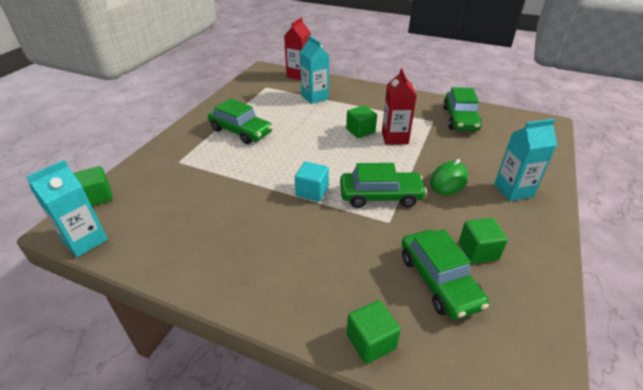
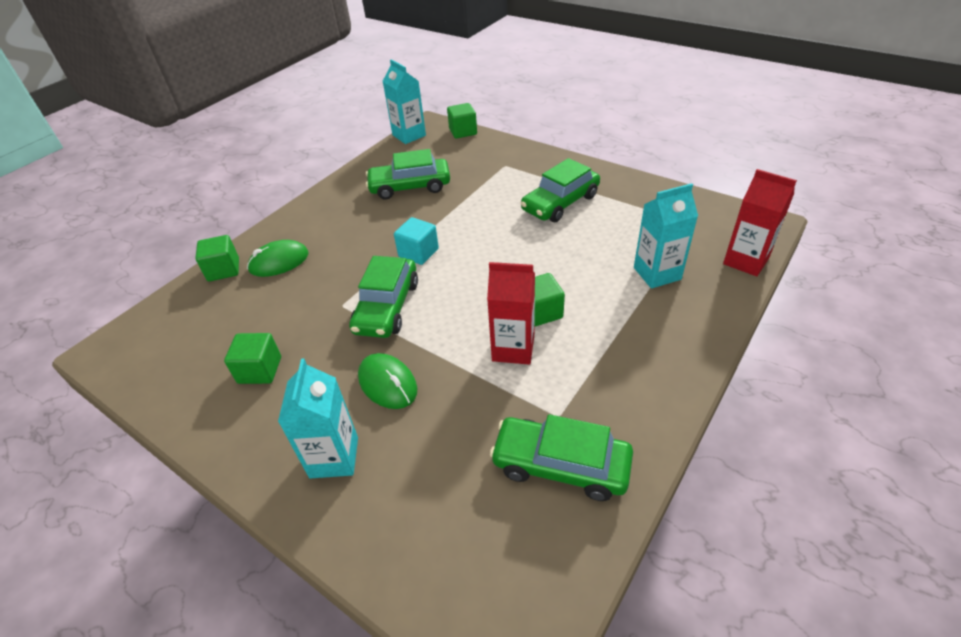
camera: 105 degrees right, 5 degrees up
(345, 289) = (279, 262): none -> green mouse
(438, 280) = (247, 325): green car -> green car (410, 186)

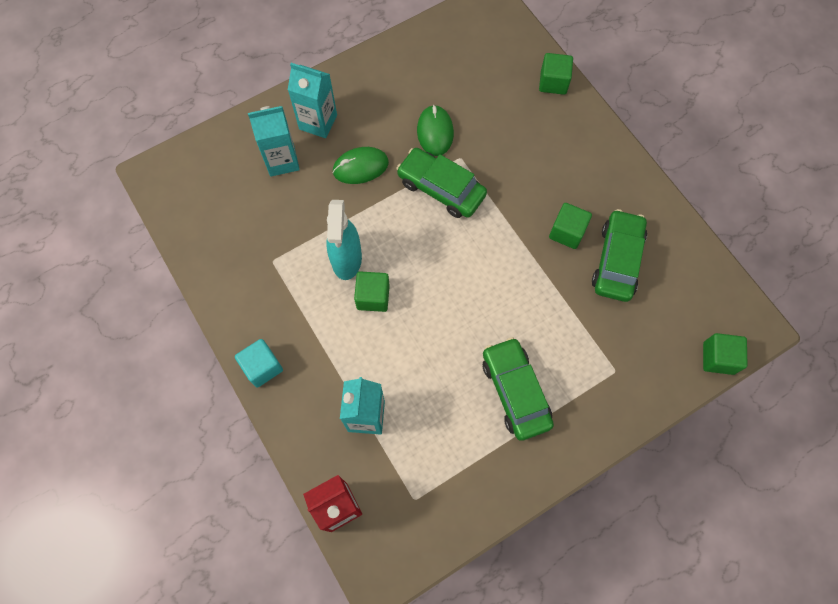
camera: 110 degrees right, 25 degrees up
(260, 370) = (418, 93): green cube -> green cube (567, 232)
(279, 262) = (543, 123): green mouse -> green mouse (435, 132)
(409, 135) = (735, 295): turquoise carton -> turquoise carton (282, 160)
(418, 253) = (499, 233): turquoise cube -> turquoise cube (262, 367)
(513, 348) = (346, 259): red carton -> turquoise spray bottle
(560, 465) = (237, 244): green car -> none

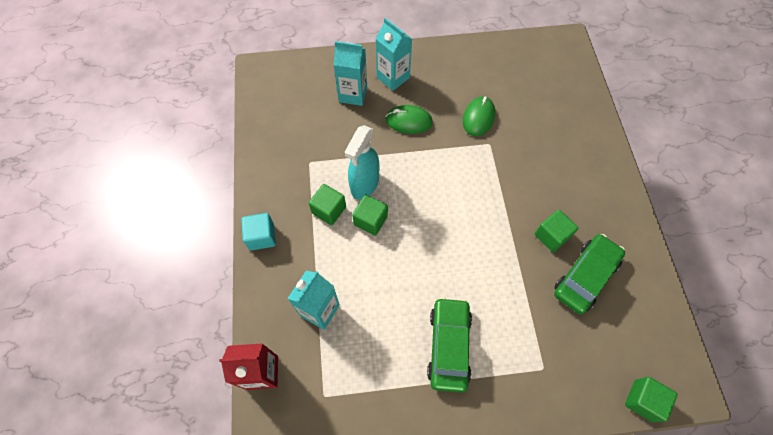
camera: 25 degrees right, 5 degrees down
(441, 188) = (463, 161): green car -> none
(553, 82) = (591, 116): green cube -> green cube (329, 210)

